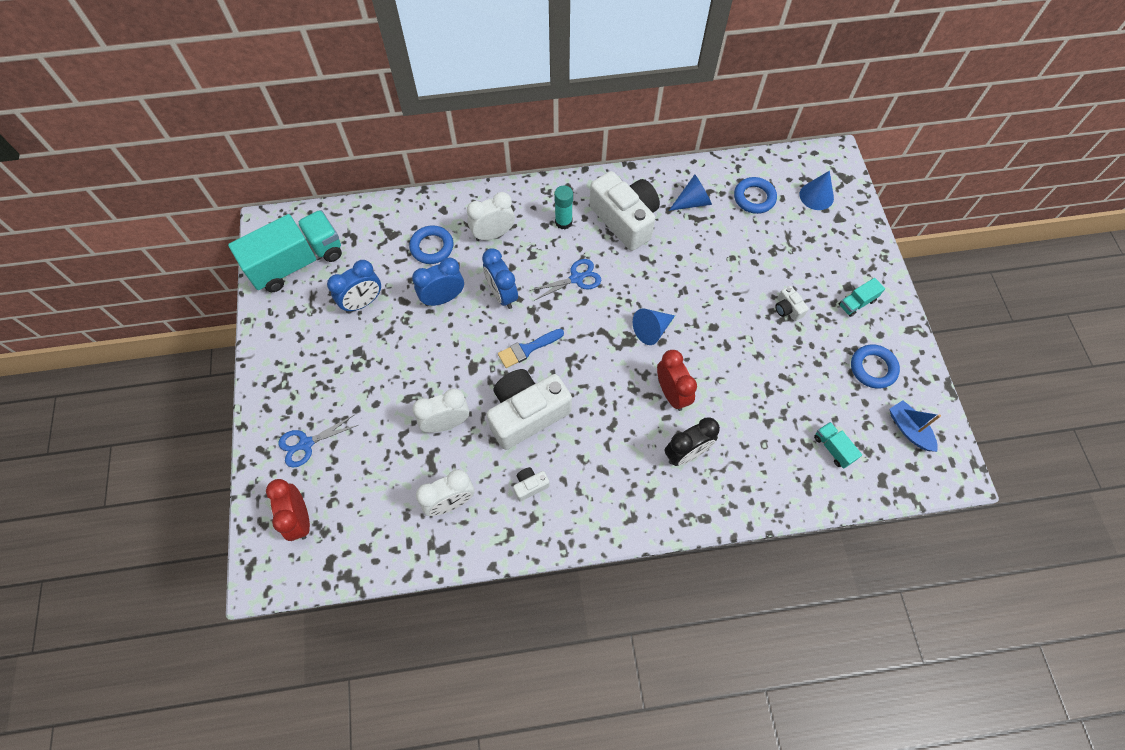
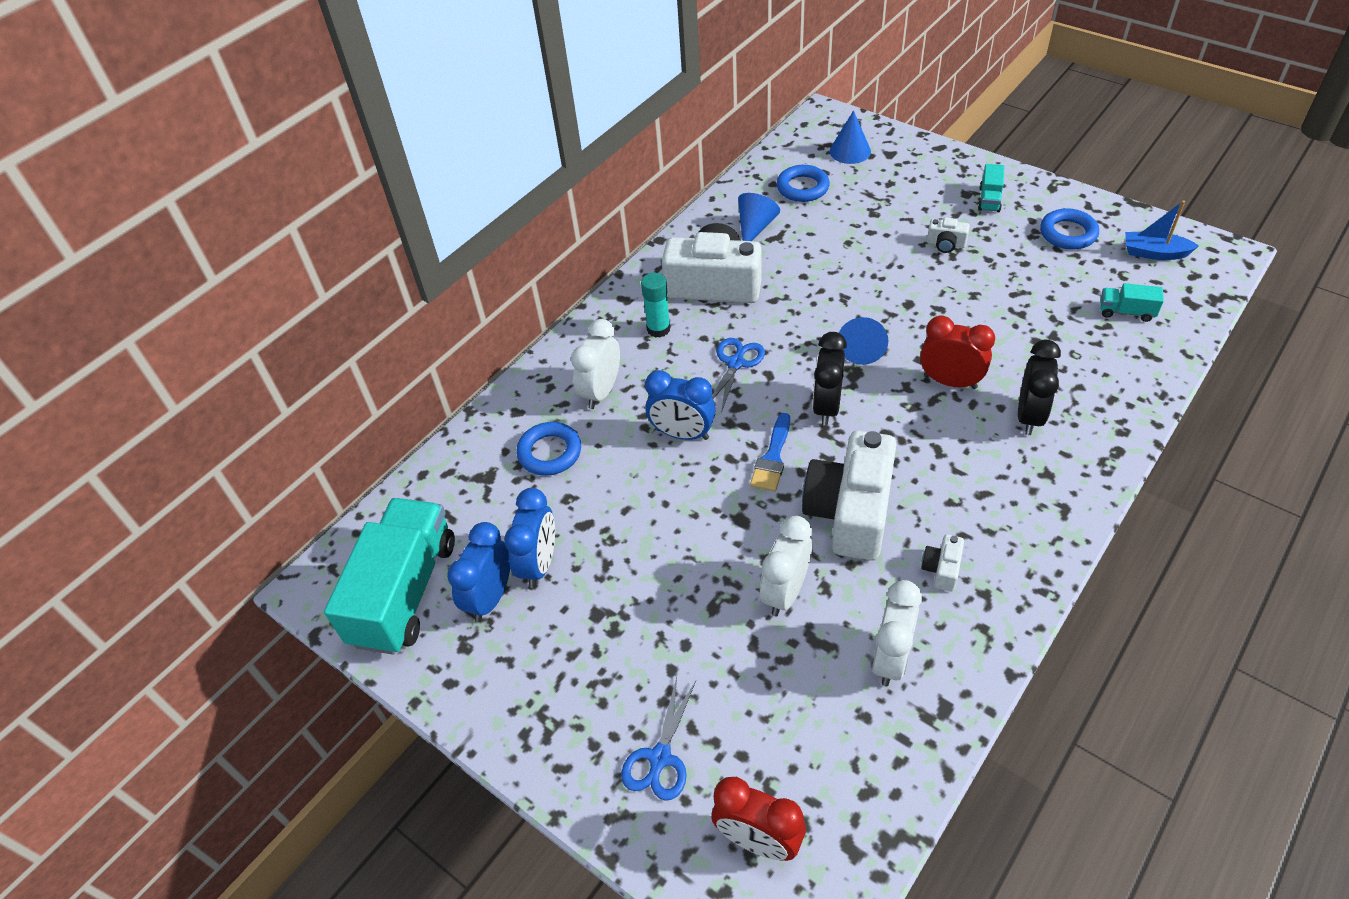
camera: 40 degrees left, 15 degrees down
(443, 298) = (625, 486): blue clock -> blue clock (491, 597)
(589, 346) = (826, 407): none -> black clock

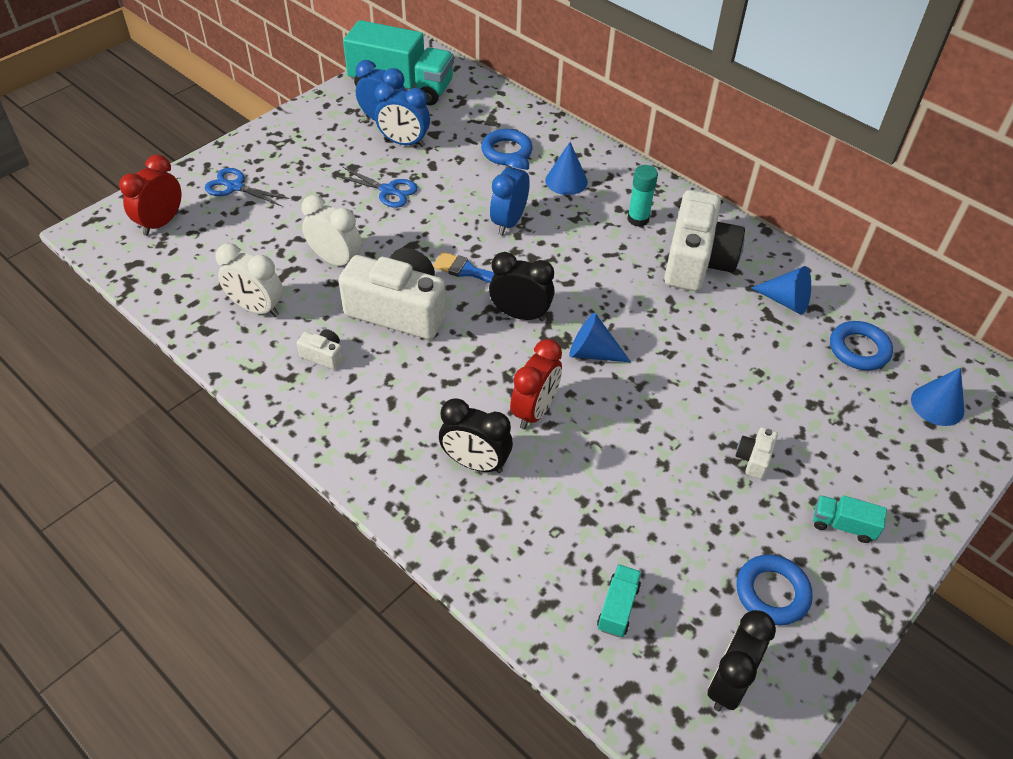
camera: 90 degrees right, 0 degrees up
(601, 392) = (566, 181): white clock -> blue cone
(736, 363) = (586, 263): blue scissors -> blue scissors (388, 191)
(1154, 253) = (728, 683): blue boat -> black clock

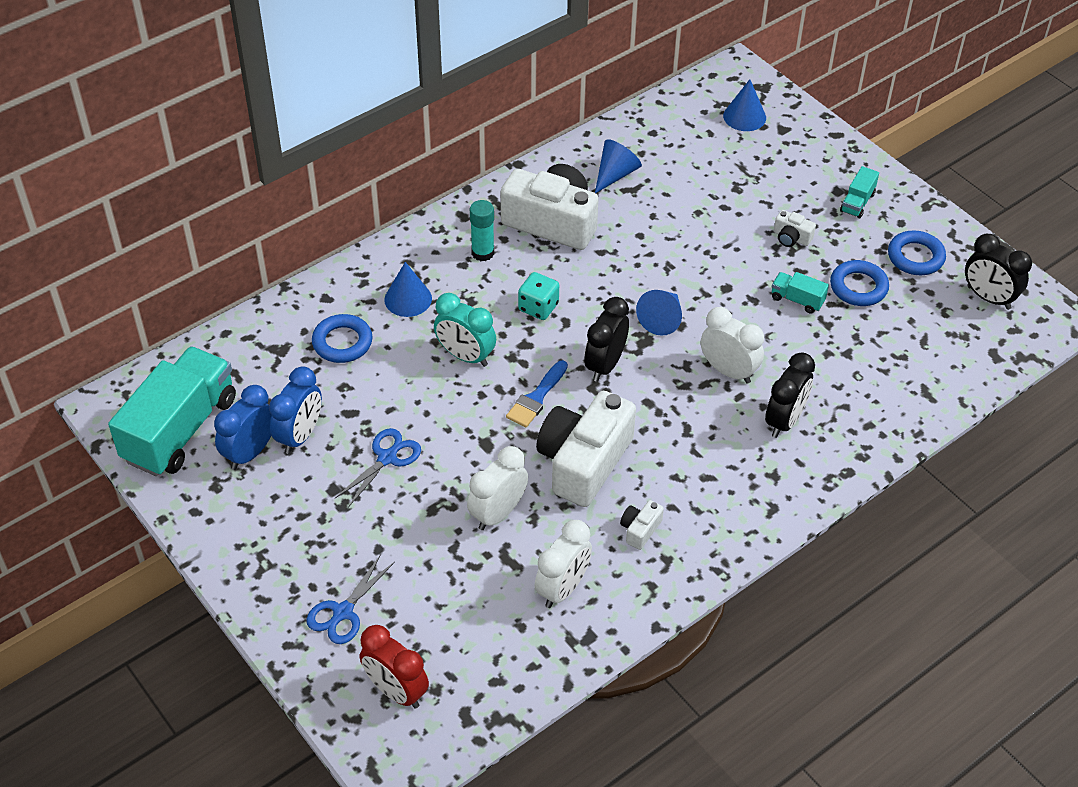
camera: 80 degrees left, 0 degrees up
(509, 222) = (465, 356): blue clock -> turquoise clock
(534, 411) = (728, 371): red clock -> white clock
(581, 262) = (538, 307): none -> turquoise dice
(618, 607) = (928, 348): turquoise truck -> turquoise truck (797, 300)
(859, 349) = (679, 144): blue ring -> blue ring (858, 287)

